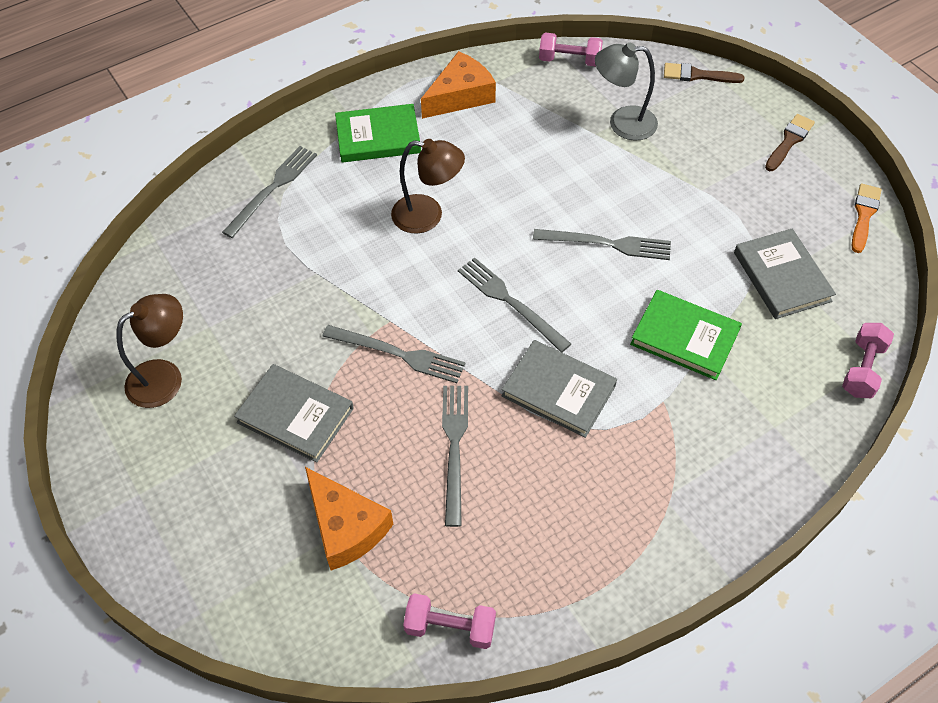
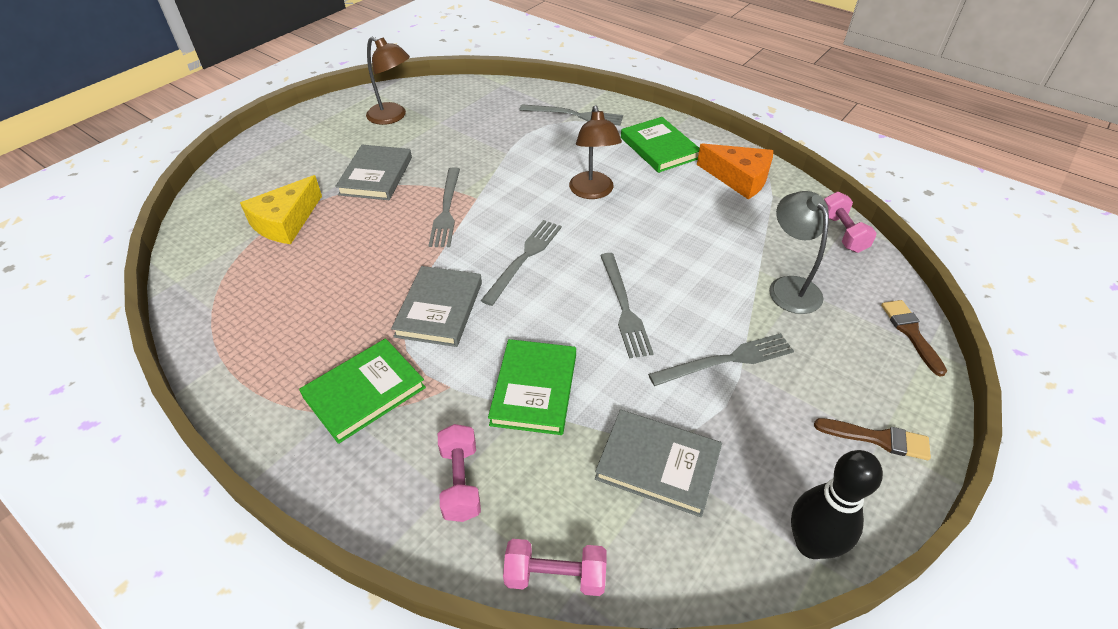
camera: 70 degrees right, 10 degrees down
(346, 527) = (285, 222): orange cheese -> yellow cheese
(450, 627) = (202, 295): pink dumbbell -> pink dumbbell (460, 482)
(454, 447) = (365, 260): grey fork -> grey fork (726, 360)
(650, 473) = (364, 392): none -> green book
(781, 277) = (658, 464): grey book -> grey book turned 60 degrees clockwise
(864, 215) = (811, 544): orange brush -> black bowling pin

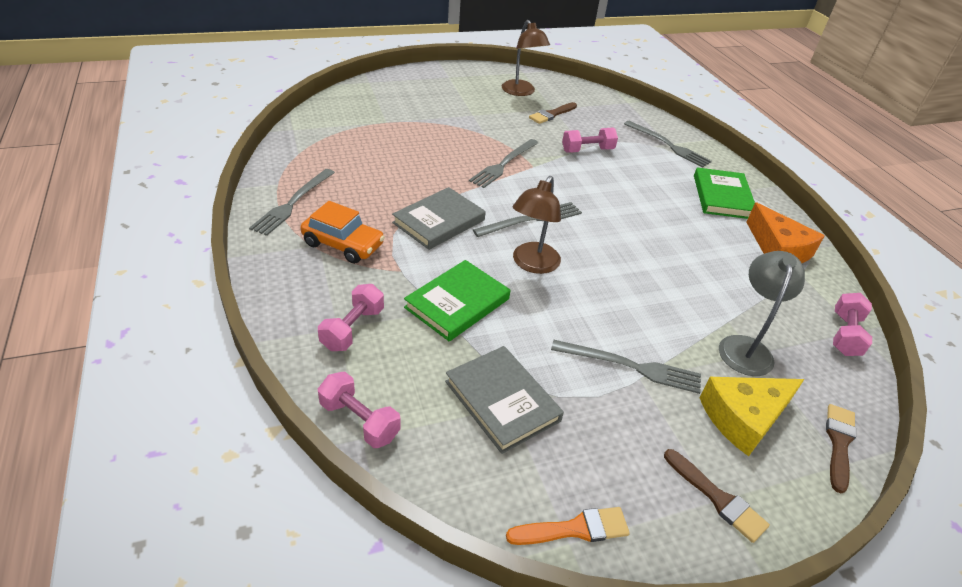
camera: 30 degrees right, 5 degrees down
(285, 222) = (388, 125): yellow cheese -> yellow cheese (743, 418)
(364, 392) = (343, 244): green book -> orange car
(376, 176) = (474, 123): grey book -> none
(444, 130) = (551, 114): none -> brown brush
(510, 155) = (587, 150): none -> pink dumbbell
(593, 192) = (631, 202): brown lamp -> brown lamp (532, 264)
(624, 307) = (579, 288): grey fork -> grey fork (293, 203)
(811, 544) = (574, 529): black bowling pin -> orange brush

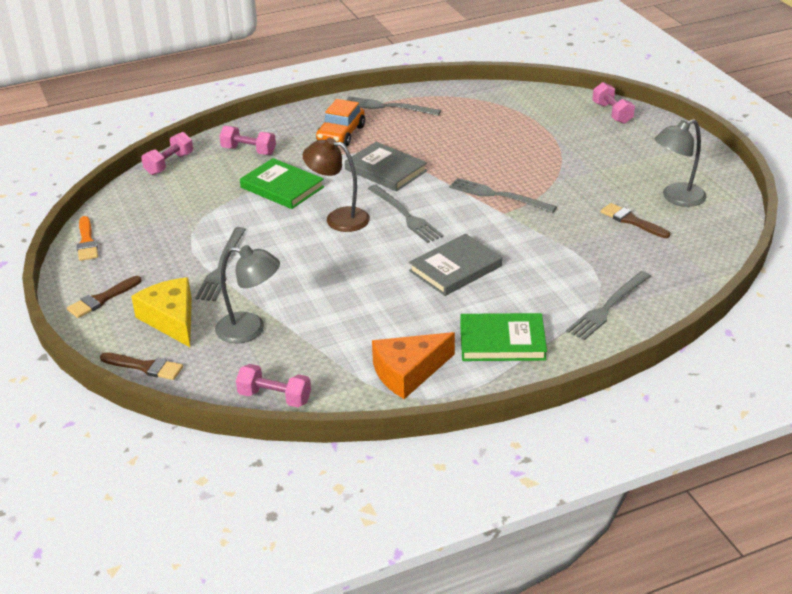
camera: 90 degrees right, 5 degrees down
(502, 401) = (186, 212): grey book -> grey book (455, 268)
(521, 92) = (676, 198): brown lamp -> grey lamp
(587, 150) = (558, 246): pink dumbbell -> pink dumbbell (612, 113)

